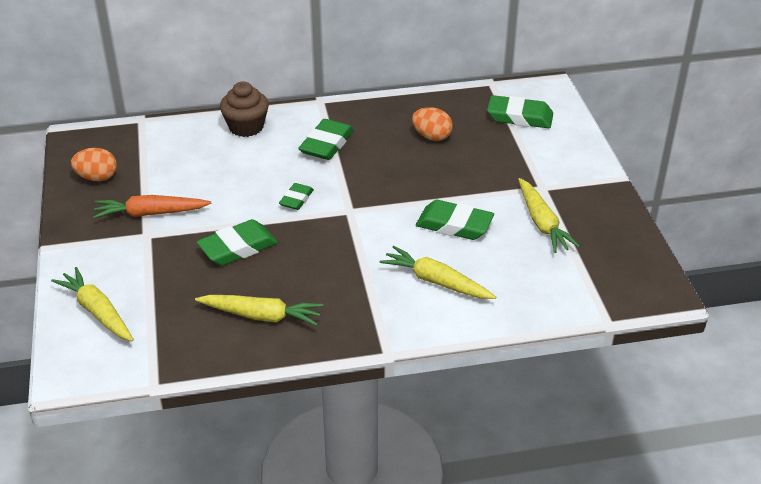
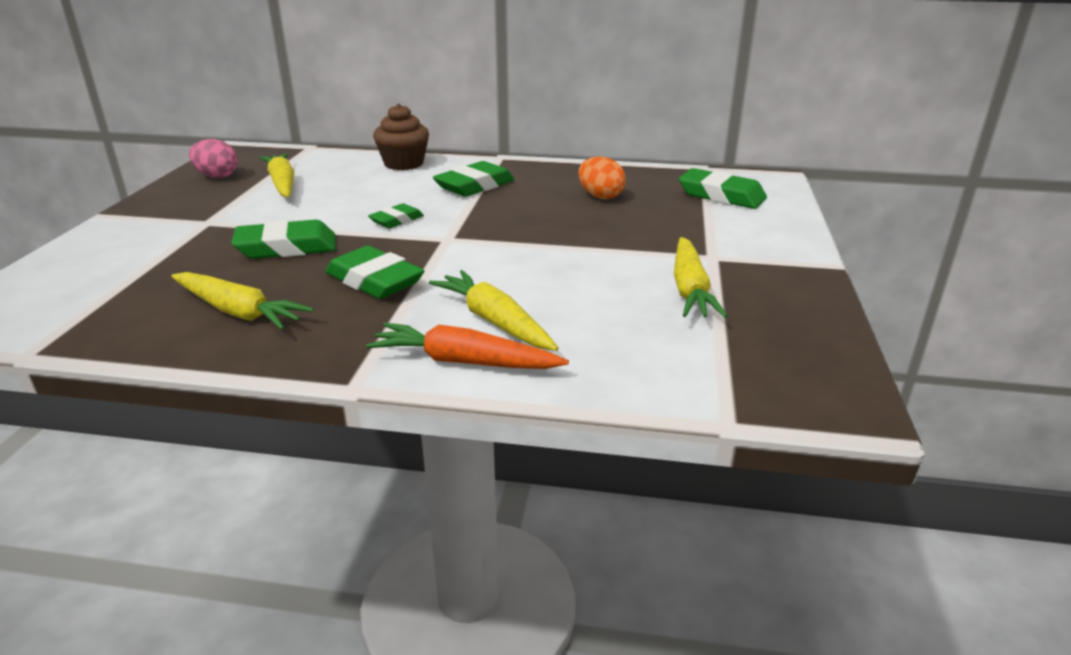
camera: 20 degrees right, 10 degrees down
(97, 177) = (217, 176): orange egg -> pink egg
(97, 311) = (70, 272): yellow carrot -> yellow carrot (282, 184)
(150, 213) = (232, 207): orange carrot -> orange carrot (464, 362)
(454, 225) = (566, 271): green eraser -> green eraser (374, 281)

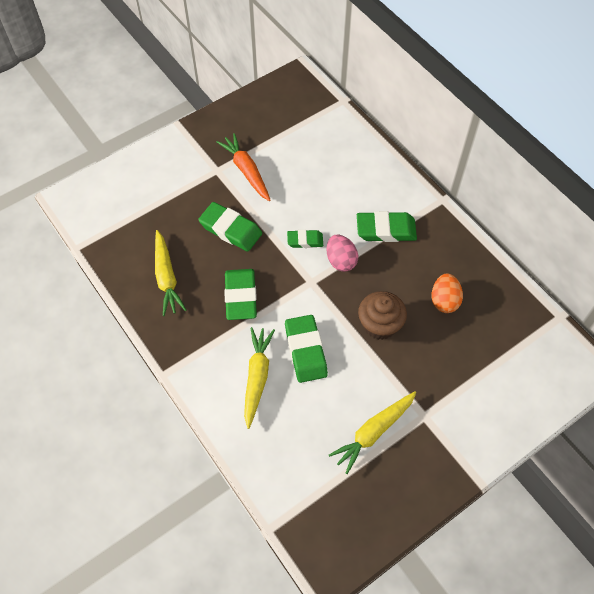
camera: 45 degrees right, 30 degrees up
(217, 176) = (262, 111): pink egg -> pink egg (341, 261)
(282, 184) = (286, 147): yellow carrot -> none
(404, 164) = (375, 167): brown cupcake -> brown cupcake (380, 325)
(464, 362) = (216, 396): orange carrot -> orange carrot (246, 171)
(721, 195) = (520, 360): green eraser -> green eraser (305, 351)

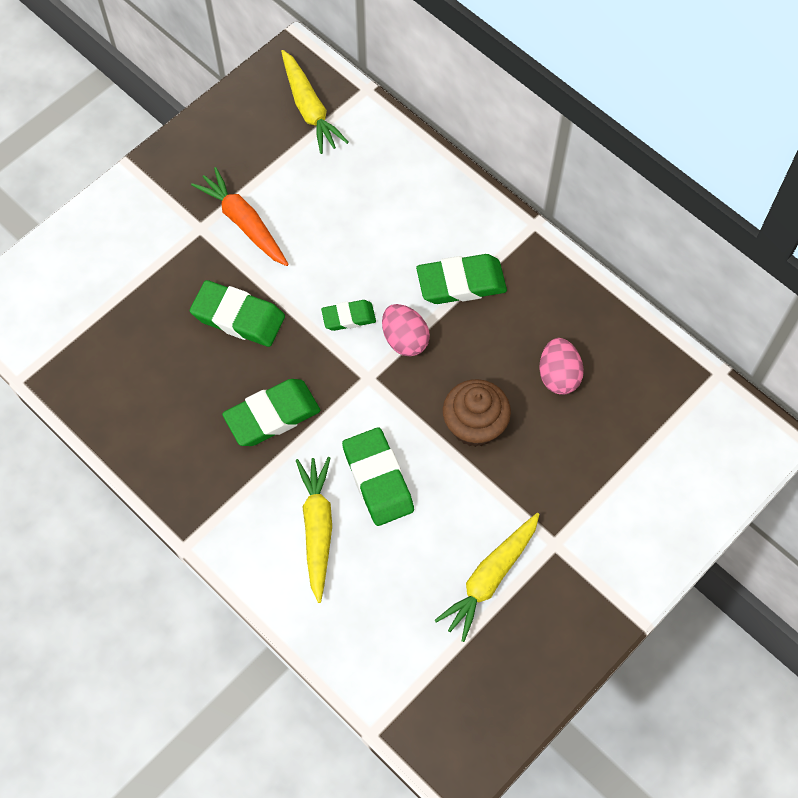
camera: 10 degrees left, 5 degrees up
(166, 277) = (160, 404): yellow carrot -> yellow carrot (309, 109)
(241, 297) = (272, 415): green eraser -> green eraser turned 75 degrees clockwise
(444, 301) = (558, 376): orange egg -> pink egg

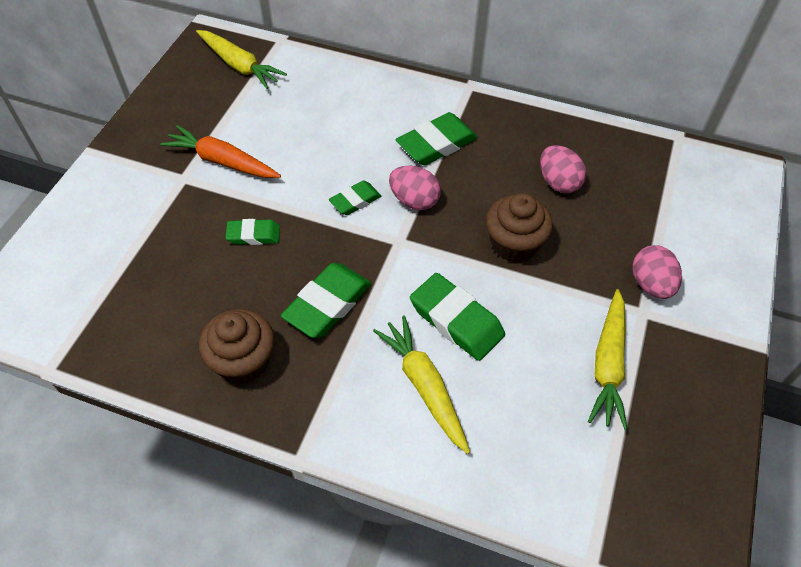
camera: 25 degrees left, 10 degrees down
(176, 440) = (243, 361): none -> brown cupcake
(238, 317) = (253, 235): green eraser -> green eraser, size x0.59
(580, 520) = (651, 284): none -> pink egg

